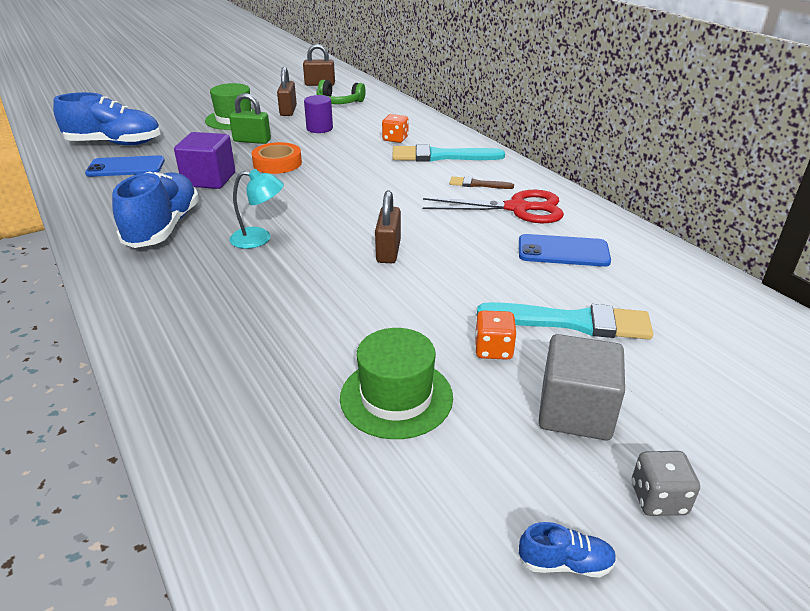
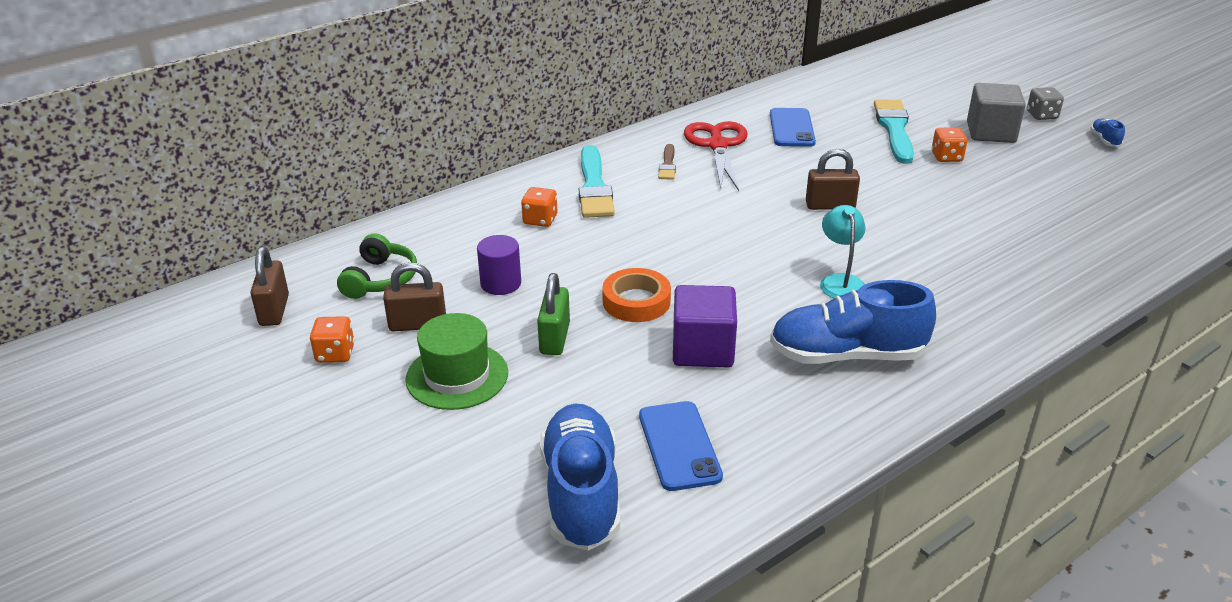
camera: 95 degrees left, 0 degrees up
(273, 96) = (335, 354): none -> orange dice
(396, 397) = (1023, 190): green hat -> none

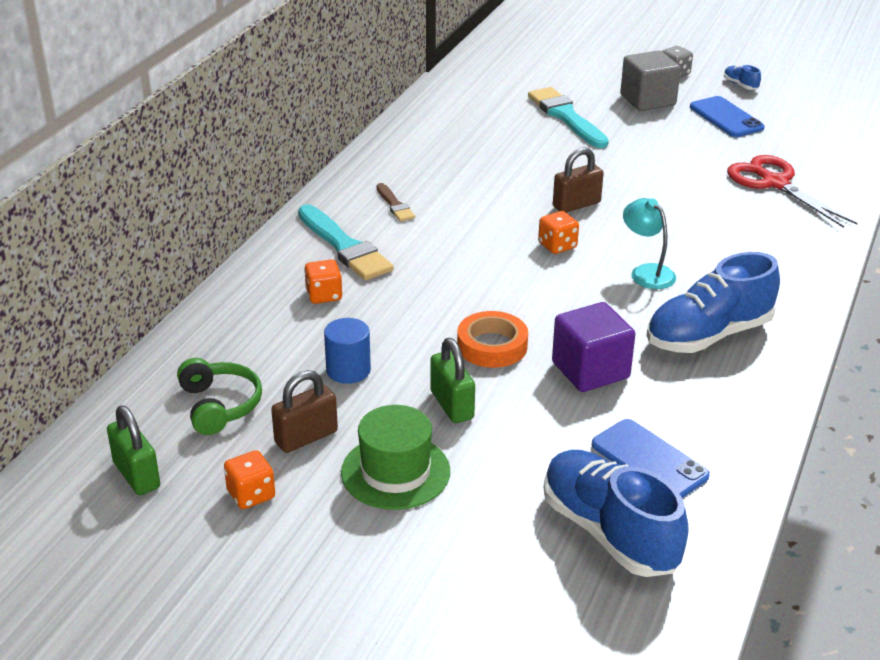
camera: 30 degrees left, 0 degrees up
(274, 310) = (136, 475): brown padlock -> green padlock
(501, 283) = (348, 370): purple cylinder -> blue cylinder
(717, 145) = (423, 173): red scissors -> red scissors (774, 183)
(792, 128) = (476, 138): blue phone -> blue phone (726, 117)
(946, 157) = (632, 132): orange dice -> orange dice (557, 246)

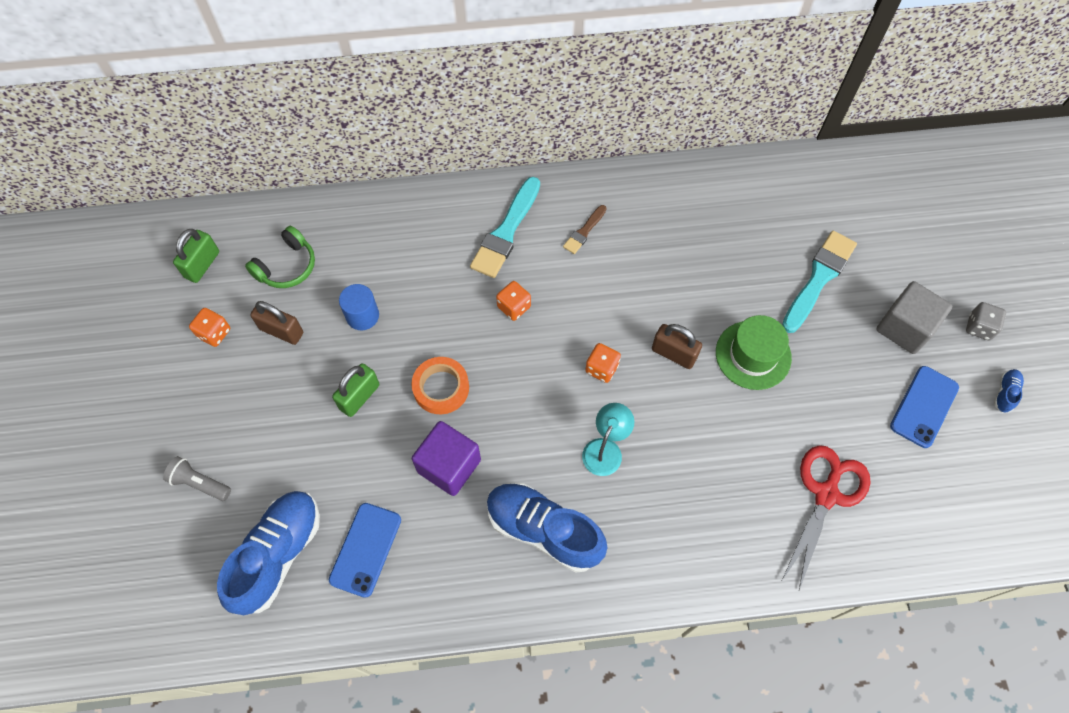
camera: 60 degrees right, 30 degrees up
(324, 295) = (438, 254): orange dice -> orange dice (514, 307)
(395, 472) = (274, 399): green hat -> green hat (753, 355)
(459, 573) = (200, 483): none -> grey flashlight

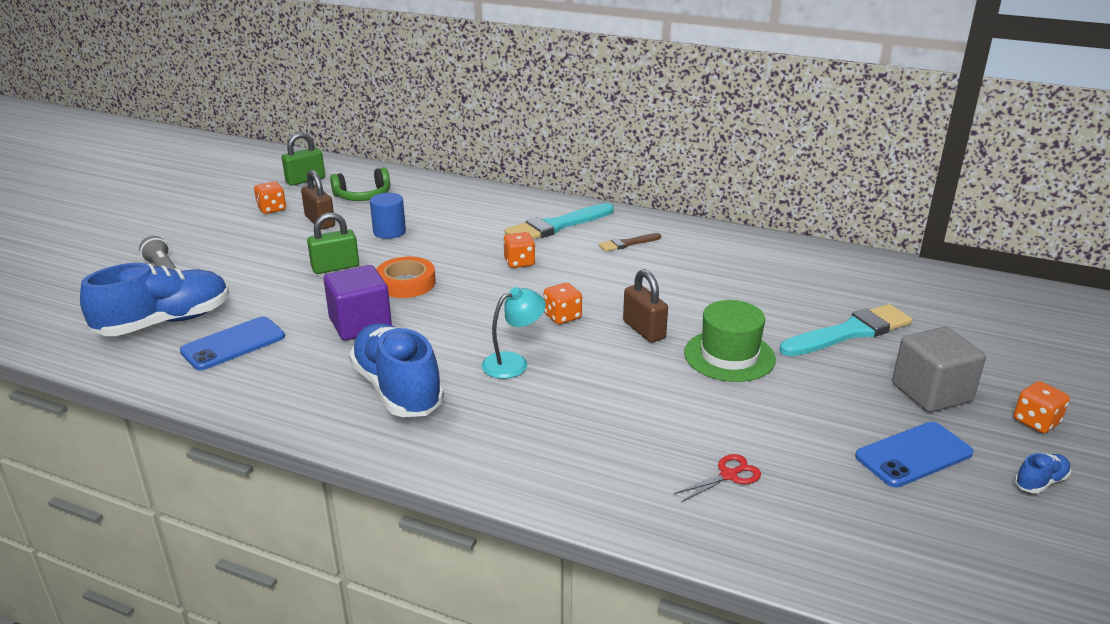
camera: 30 degrees right, 35 degrees down
(826, 494) = (729, 475): red scissors -> red scissors, size x0.48
(979, 327) = (1036, 422): grey dice -> orange dice

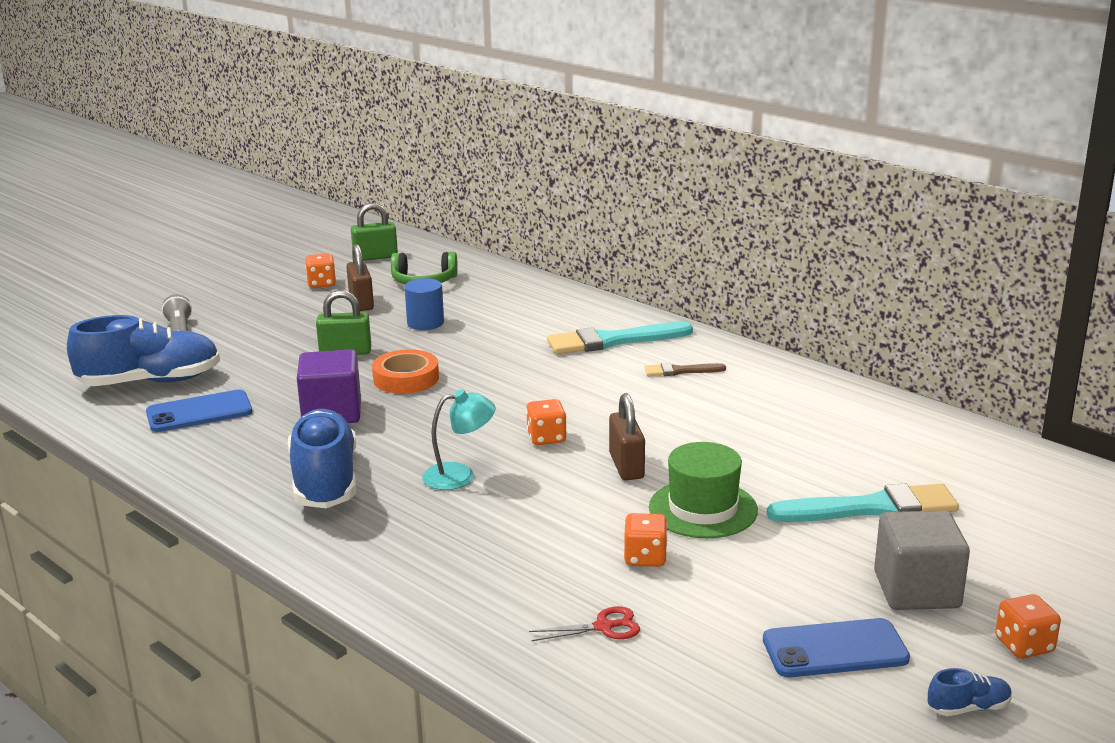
camera: 20 degrees right, 5 degrees down
(519, 262) = (541, 374): orange dice -> orange dice (645, 557)

